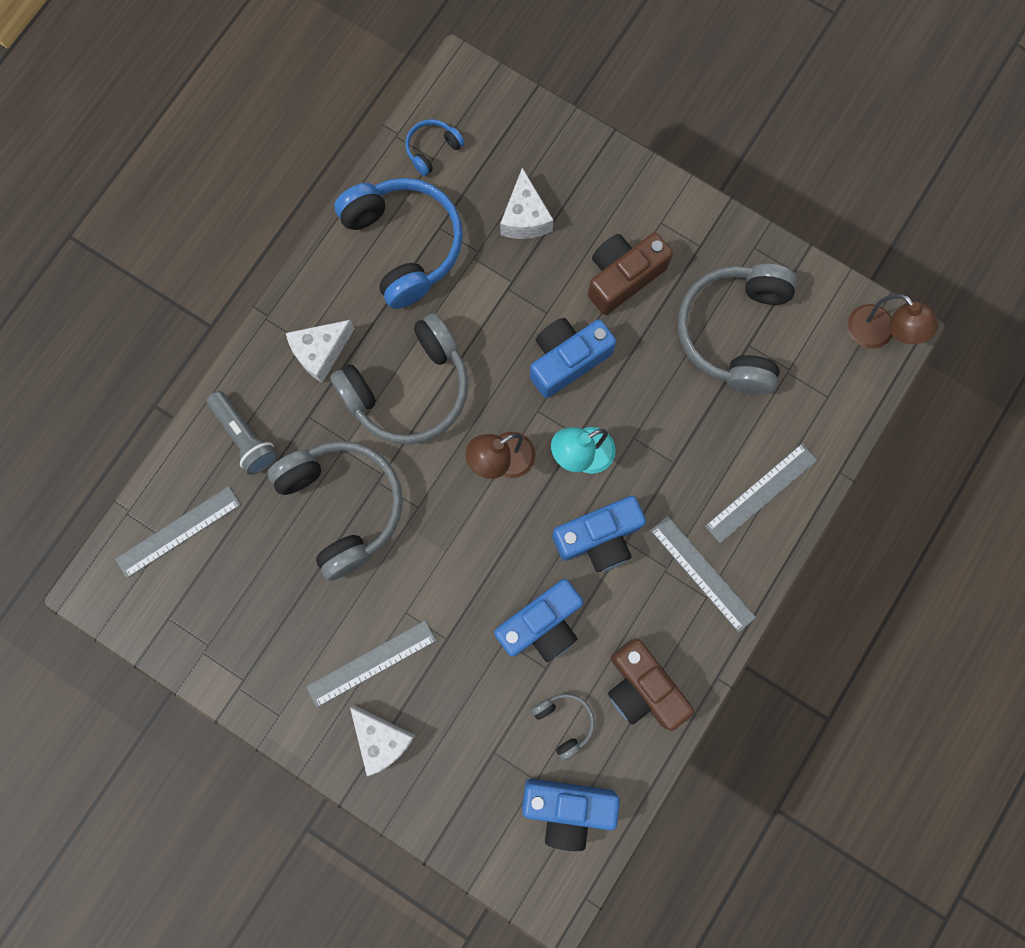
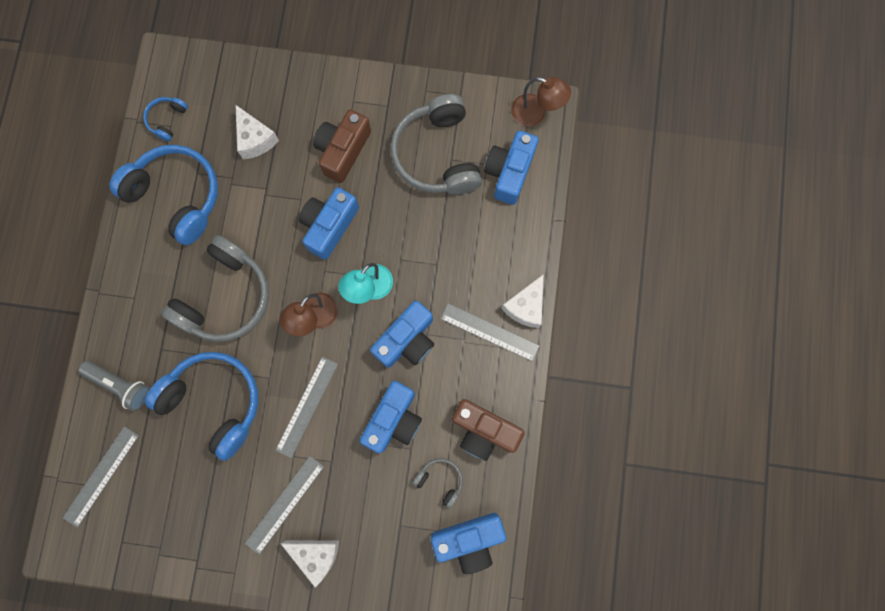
camera: 25 degrees left, 0 degrees up
(320, 352) = (149, 299): white cheese -> white cheese (525, 306)
(343, 506) = (215, 401): grey headphones -> blue headphones
(761, 492) = (505, 258): grey ruler -> grey ruler (307, 406)
(812, 391) = (509, 172): none -> blue camera

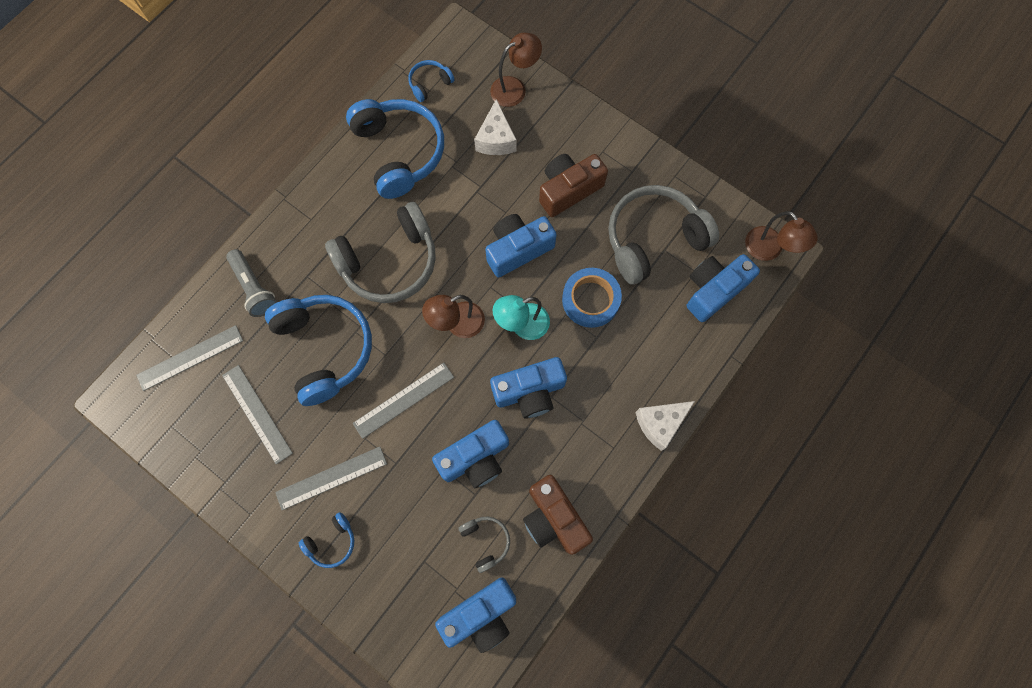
camera: 30 degrees right, 5 degrees down
(245, 84) = (515, 88): none -> brown lamp
(316, 555) = (332, 542): white cheese -> blue headphones
(414, 235) = (590, 300): none -> blue tape
(437, 155) = (653, 239): grey headphones -> grey headphones turned 45 degrees clockwise
(469, 540) = (481, 615): blue camera -> blue camera turned 45 degrees counterclockwise
(489, 332) = (611, 428): grey ruler -> grey ruler (257, 414)

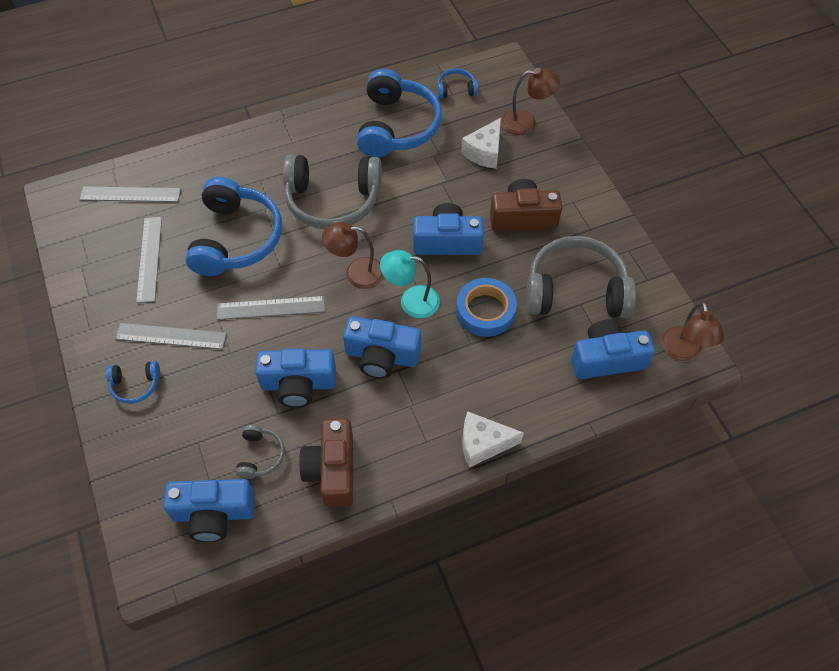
camera: 30 degrees right, 15 degrees down
(254, 288) = (214, 169): grey flashlight -> none

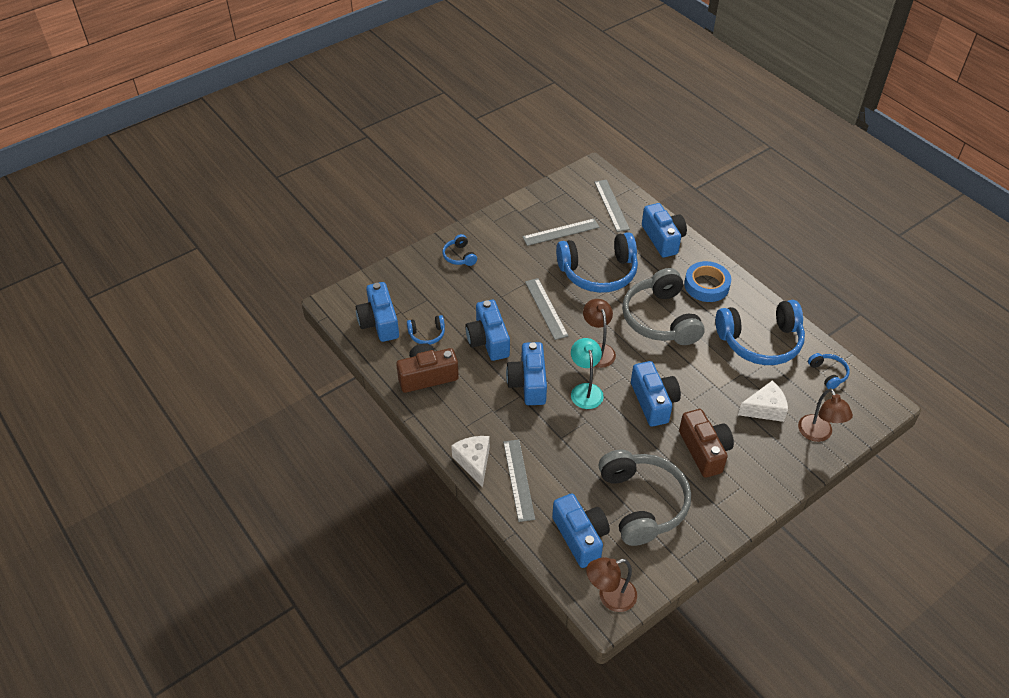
camera: 75 degrees right, 10 degrees down
(171, 336) = (502, 262): grey ruler -> grey ruler (518, 479)
(212, 161) = (663, 239): none -> blue camera
(260, 455) = (427, 334): grey headphones -> blue headphones
(484, 152) = (764, 409): white cheese -> white cheese turned 150 degrees clockwise
(485, 311) = (595, 441): blue tape -> blue tape (706, 285)

